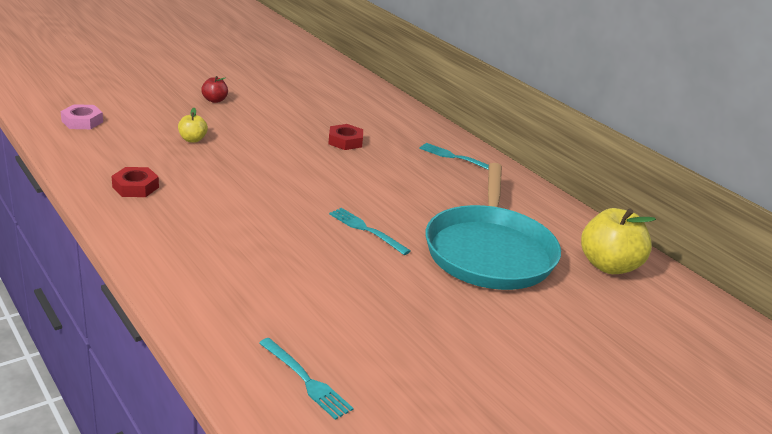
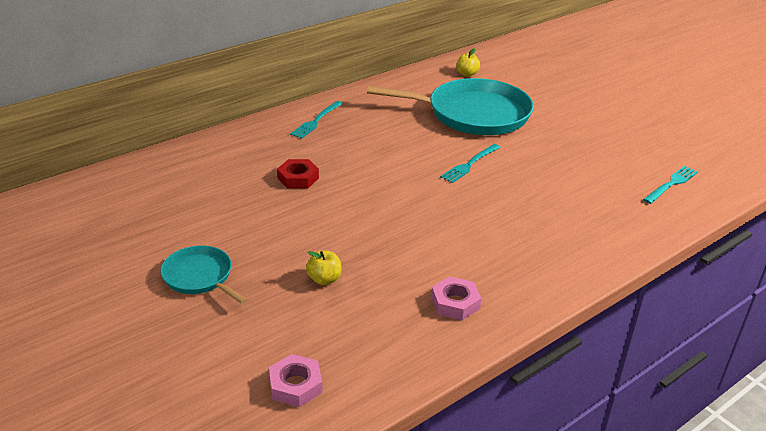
camera: 90 degrees left, 5 degrees up
(135, 187) = (455, 303): red nut -> pink nut
(215, 100) = (200, 277): red apple -> turquoise pan
(609, 266) = (467, 74): yellow apple -> yellow apple, size x0.50

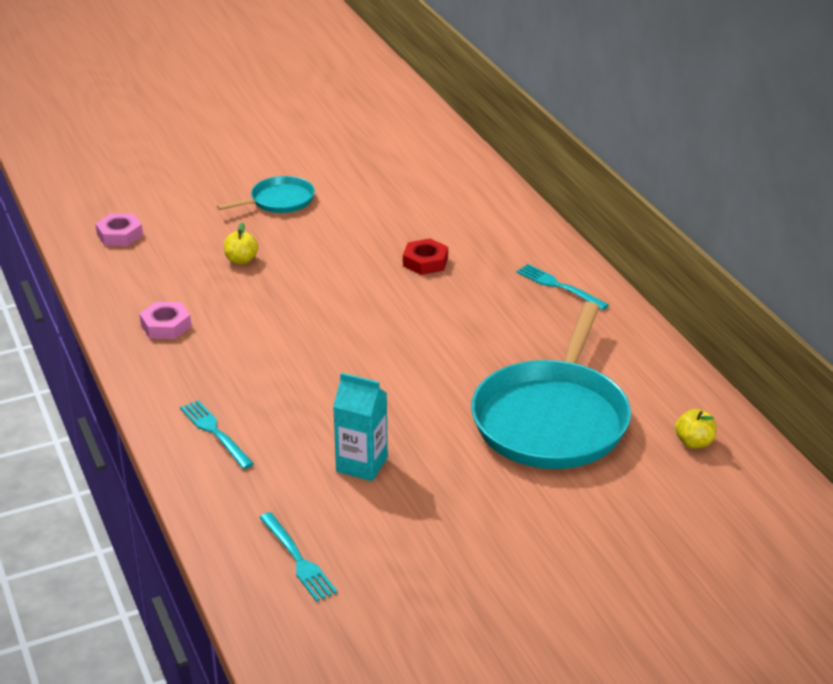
camera: 105 degrees right, 0 degrees up
(469, 165) = (413, 386): turquoise fork -> turquoise fork (214, 432)
(566, 174) = (362, 465): none -> turquoise carton

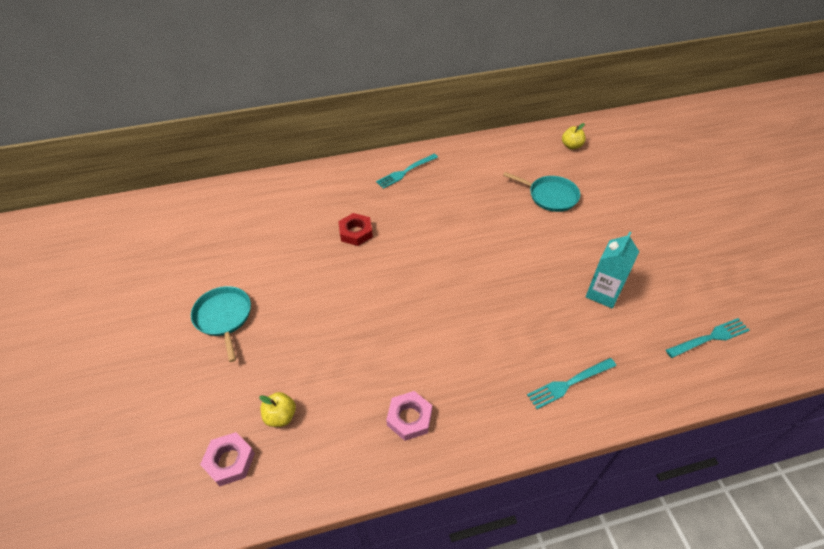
camera: 80 degrees left, 15 degrees up
(241, 260) = (315, 352): yellow apple -> yellow apple (281, 416)
(552, 419) = (550, 196): turquoise pan -> turquoise pan, size x0.50

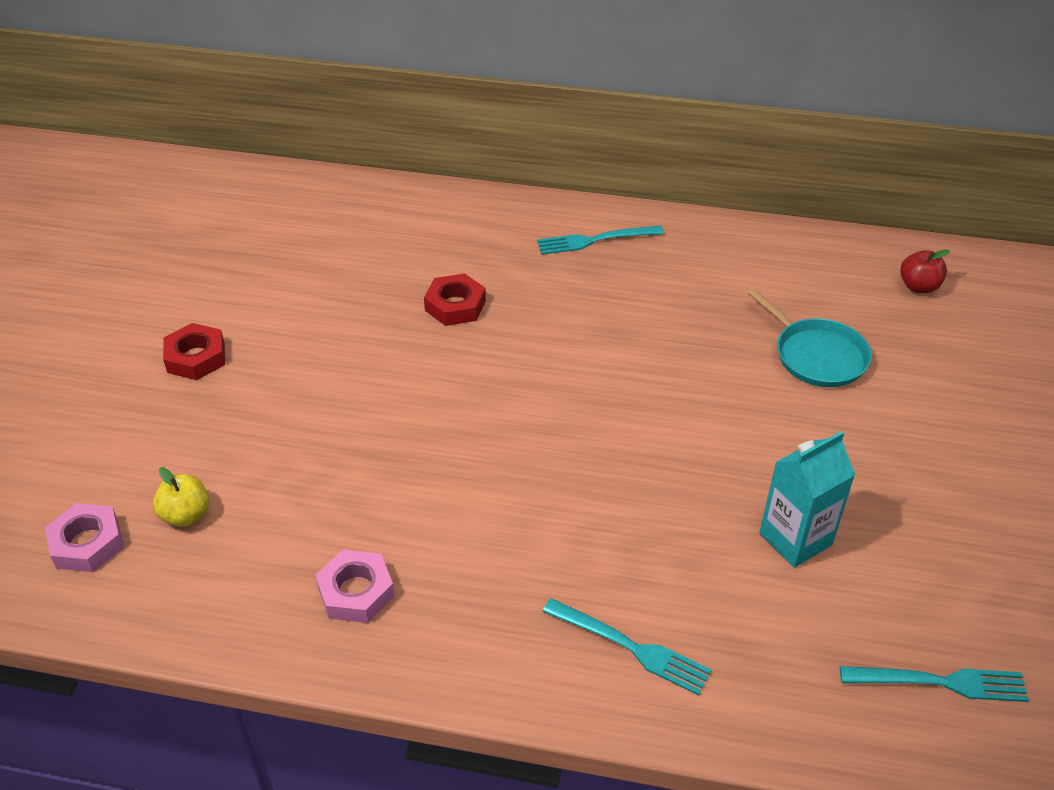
camera: 25 degrees right, 5 degrees down
(224, 317) = (196, 357): turquoise pan -> red nut
(568, 384) = (632, 648): turquoise fork -> turquoise fork turned 150 degrees counterclockwise
(571, 146) = (918, 287): yellow apple -> red apple

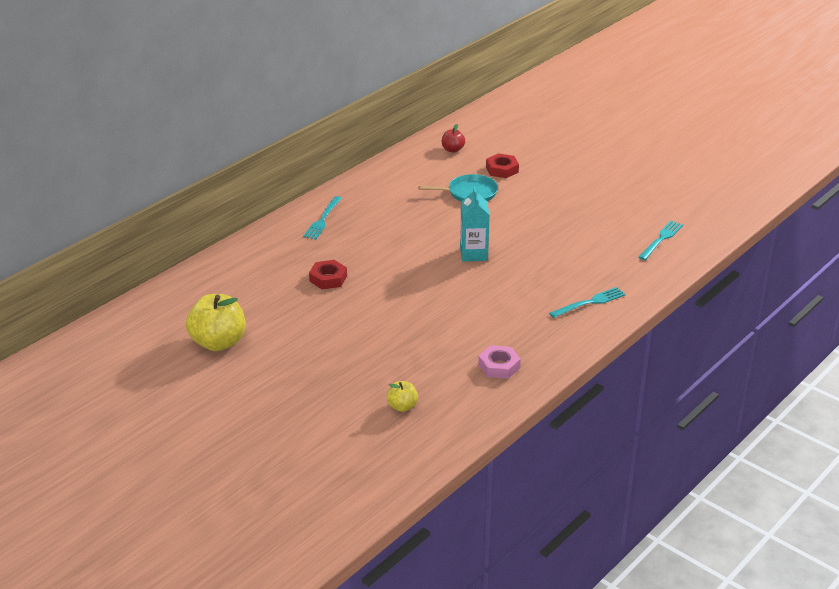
camera: 60 degrees left, 10 degrees down
(87, 543) = (393, 444): pink nut -> none
(196, 357) = (279, 376): red nut -> red nut (502, 169)
(239, 273) = (218, 342): none -> yellow apple
(795, 539) = (568, 242): turquoise carton -> turquoise carton (473, 254)

